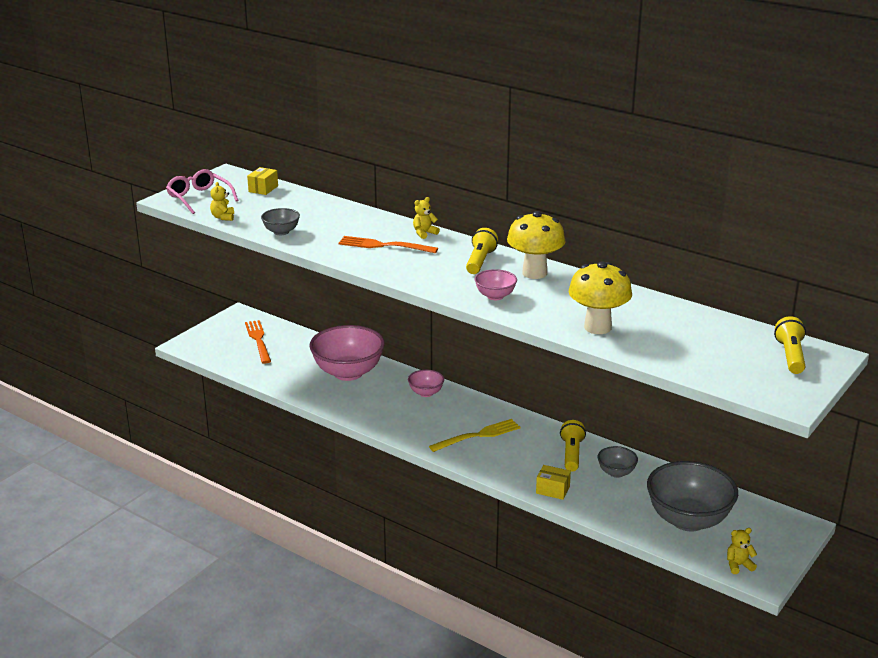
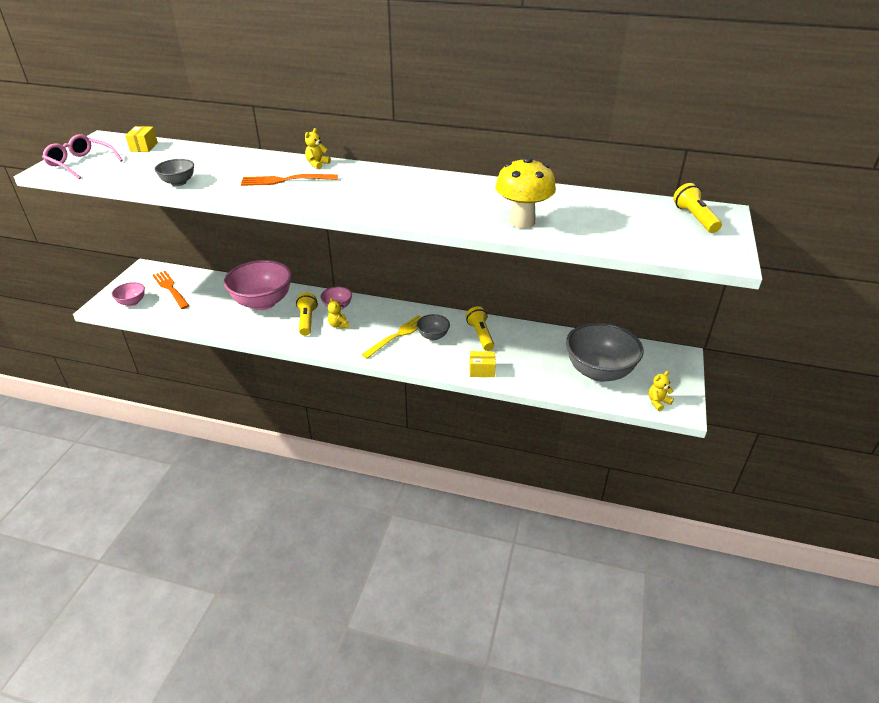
camera: 20 degrees left, 10 degrees up
(223, 217) = (112, 178): yellow teddy bear -> yellow teddy bear (338, 325)
(480, 261) = (381, 181): yellow flashlight -> yellow flashlight (307, 321)
(495, 296) = (414, 209): pink bowl -> pink bowl (132, 302)
(534, 273) = (436, 183): yellow mushroom -> none
(616, 472) = (523, 343): grey bowl -> grey bowl (433, 336)

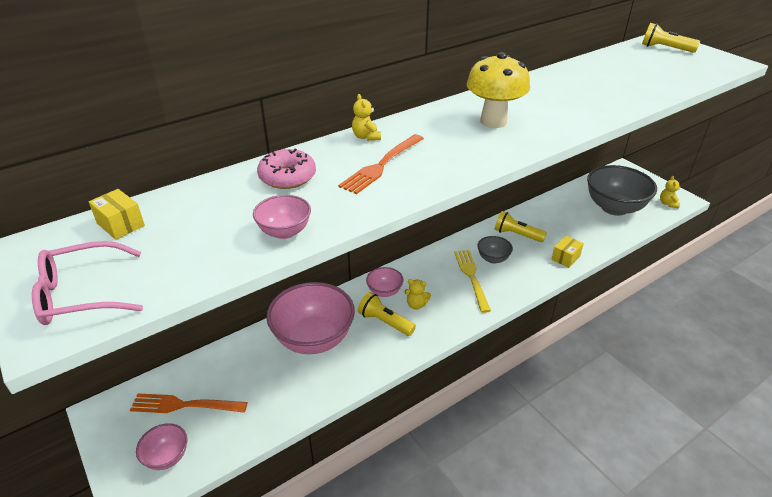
camera: 50 degrees left, 0 degrees up
(178, 183) = (284, 232): grey bowl -> pink bowl
(237, 162) = (287, 177): none -> pink donut
(522, 222) = (611, 98): yellow mushroom -> yellow mushroom (493, 122)

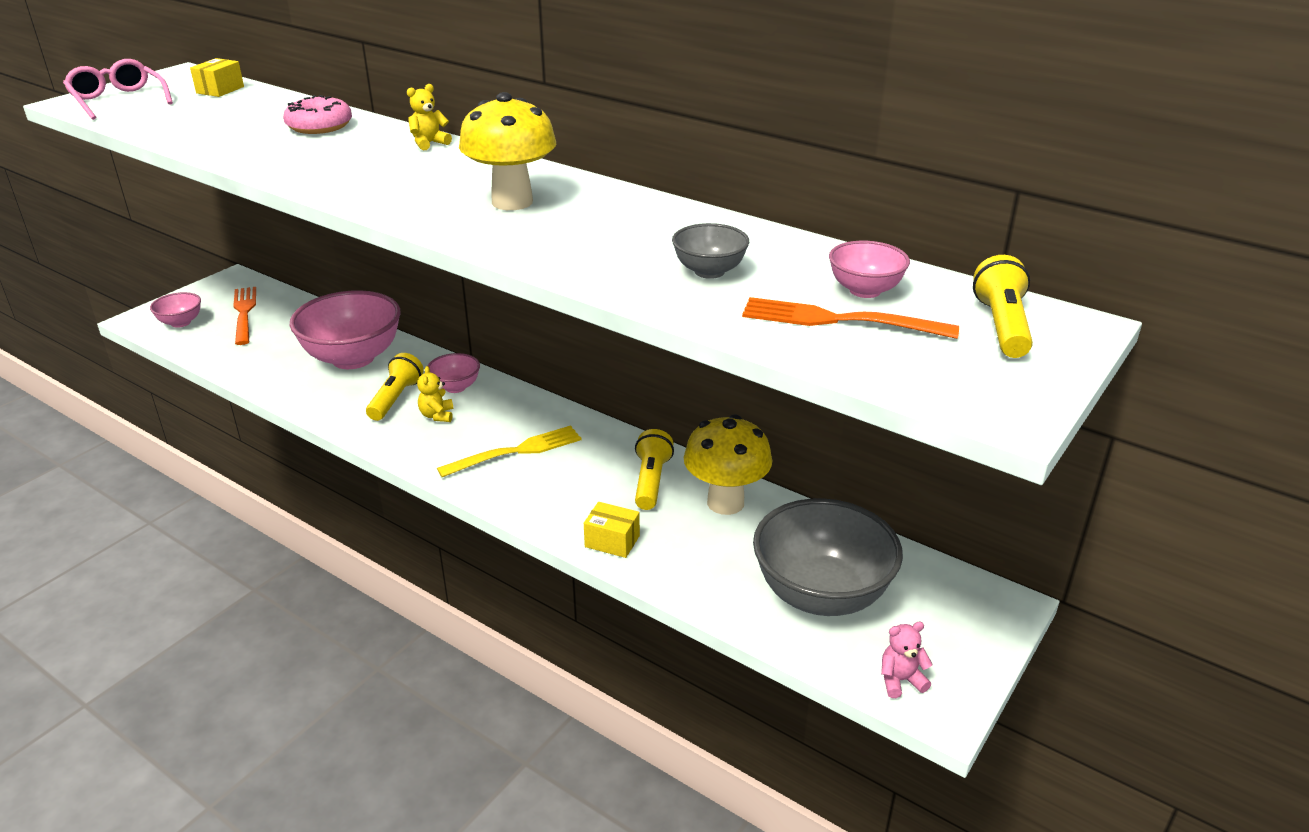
camera: 70 degrees right, 5 degrees down
(284, 232) = (211, 141): pink bowl -> pink bowl (865, 290)
(382, 165) = (359, 159): orange fork -> orange fork (839, 320)
(493, 259) = (571, 465): grey bowl -> grey bowl (709, 271)
(541, 216) = (725, 502): none -> yellow mushroom
(668, 203) = (900, 680): yellow teddy bear -> pink teddy bear

